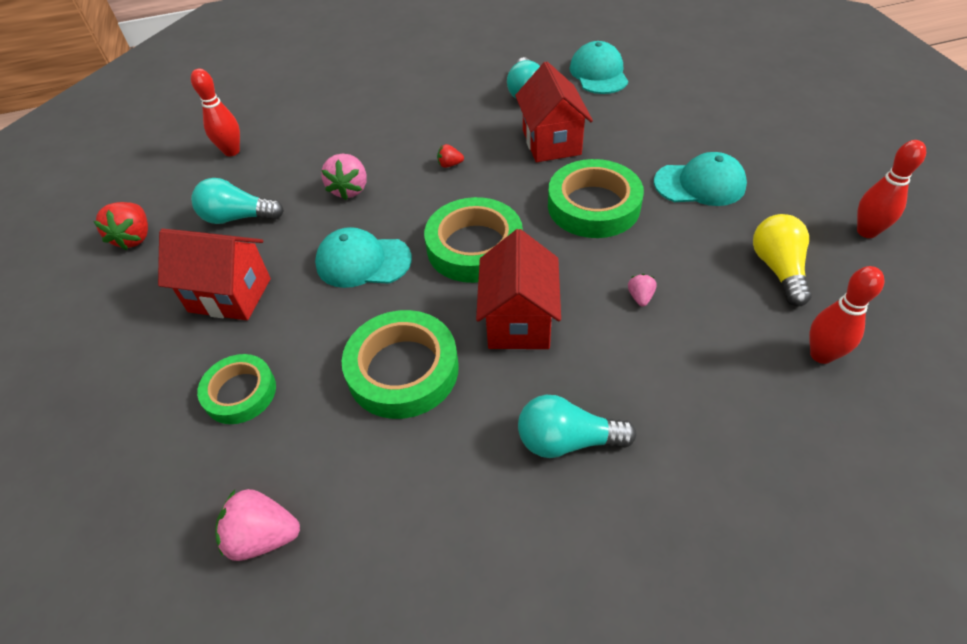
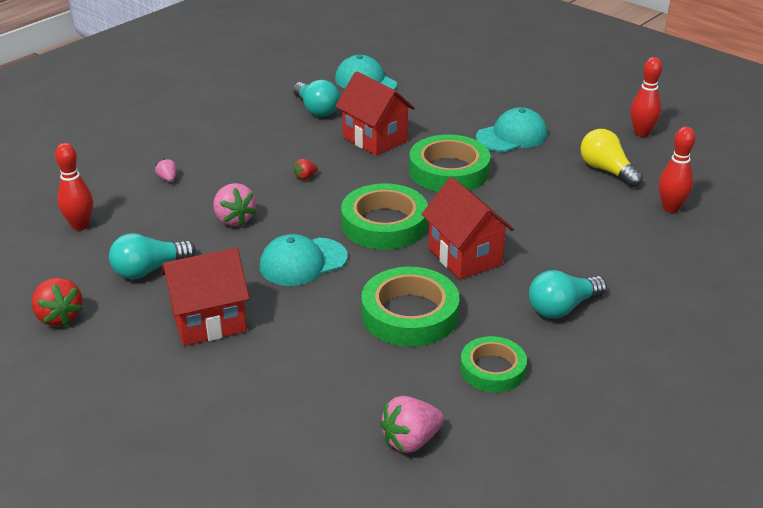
camera: 35 degrees left, 15 degrees down
(240, 392) = (295, 375): green tape -> green tape (492, 369)
(640, 297) = (534, 215): pink strawberry -> pink strawberry (168, 179)

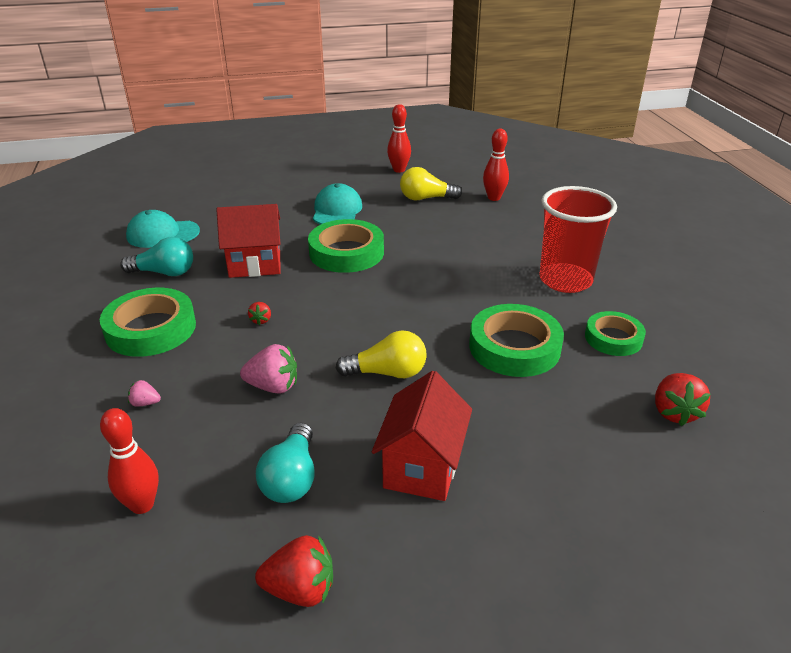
camera: 55 degrees left, 0 degrees up
(303, 262) = (387, 373): turquoise cap -> yellow light bulb
(384, 224) = (381, 309): green tape -> green tape (151, 329)
(410, 441) = (674, 412): pink strawberry -> red strawberry
(465, 257) = (466, 292): red house -> none
(562, 308) = (565, 280): turquoise light bulb -> red cup

